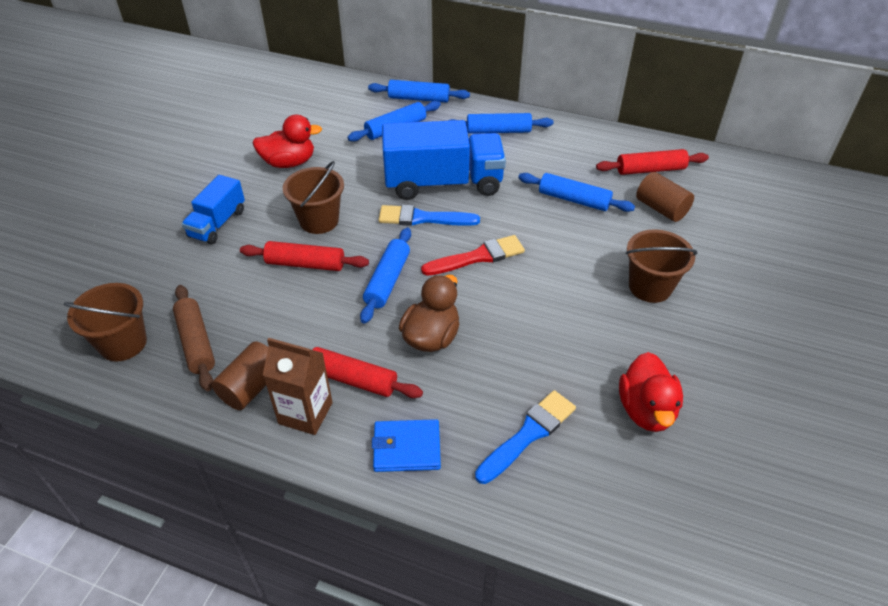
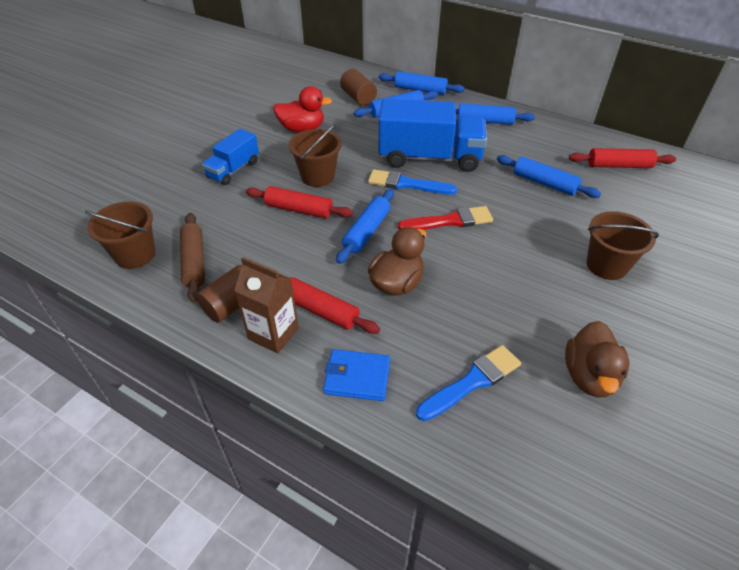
camera: 10 degrees right, 0 degrees up
(646, 410) = (589, 376): red duck -> brown duck
(661, 209) = (625, 199): brown cylinder -> brown cylinder (358, 98)

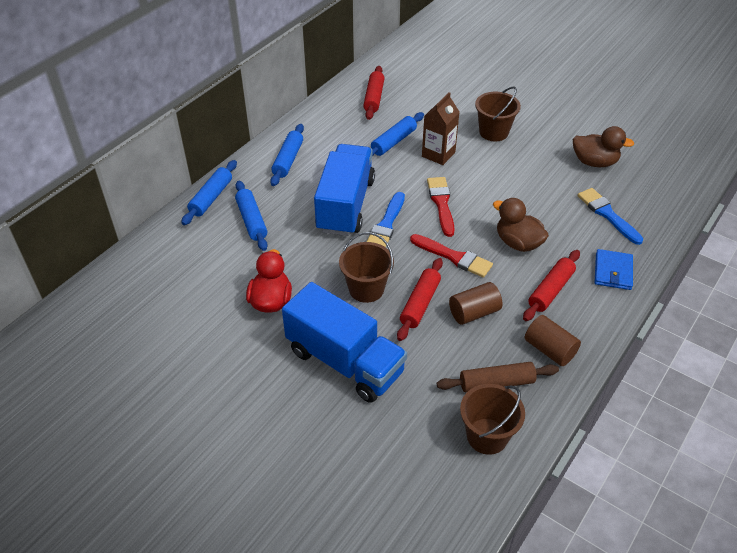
camera: 85 degrees left, 0 degrees up
(233, 169) = (345, 361): blue truck -> blue truck, size x1.81
(273, 333) = (578, 320): brown carton -> brown carton (438, 154)
(358, 98) = (213, 250): brown cylinder -> brown cylinder (474, 312)
(366, 231) = (454, 257): blue rolling pin -> red brush

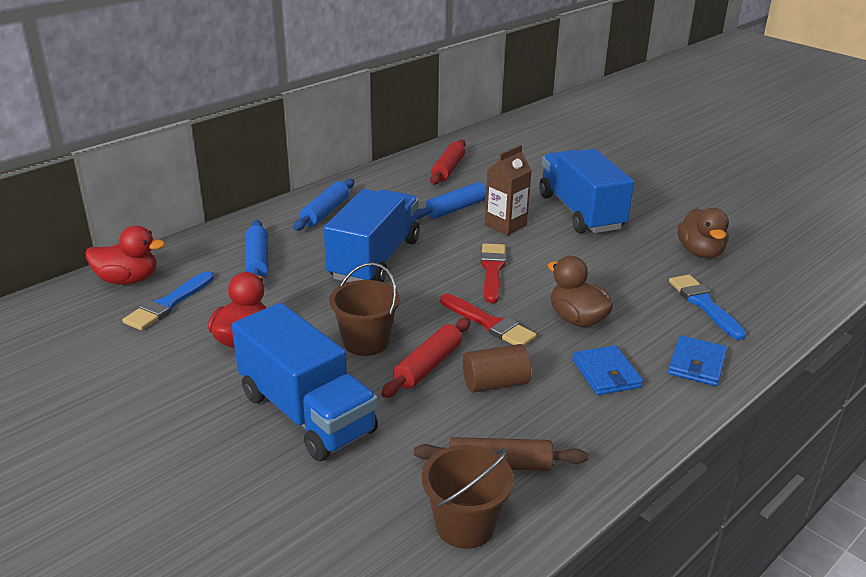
camera: 10 degrees right, 15 degrees down
(153, 256) = (128, 280): none -> red duck
(211, 198) = (221, 235): blue rolling pin -> none
(386, 225) = (416, 283): blue brush -> blue brush (168, 304)
(493, 132) = (580, 212): brown bucket -> blue truck
(549, 349) = (585, 437): brown cylinder -> none
(551, 290) = (606, 373): red rolling pin -> blue wallet
(594, 162) = (700, 252): brown duck -> brown duck turned 60 degrees clockwise

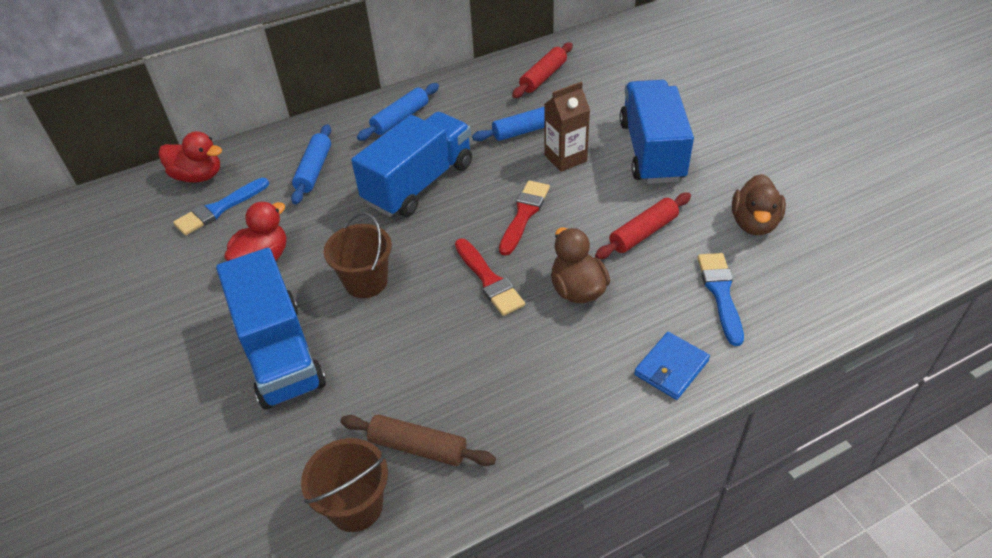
camera: 20 degrees right, 15 degrees up
(428, 365) = (408, 320): red rolling pin -> red rolling pin (643, 233)
(495, 384) = (459, 353): brown cylinder -> none
(606, 373) = (572, 361): blue wallet -> none

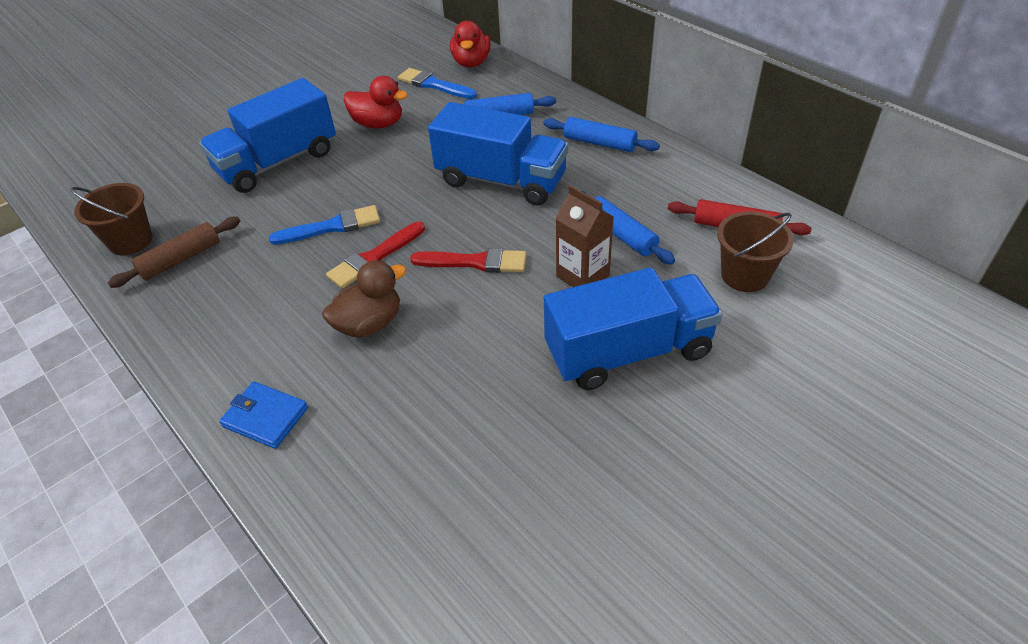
camera: 75 degrees right, 0 degrees up
(366, 282) = (361, 184): brown bucket -> brown bucket (745, 275)
(418, 447) = (181, 259): brown rolling pin -> brown rolling pin turned 45 degrees clockwise
(643, 233) = (469, 365): red rolling pin -> none
(720, 293) = (380, 451): blue brush -> blue brush (332, 227)
(754, 223) = (515, 477): brown duck -> none

